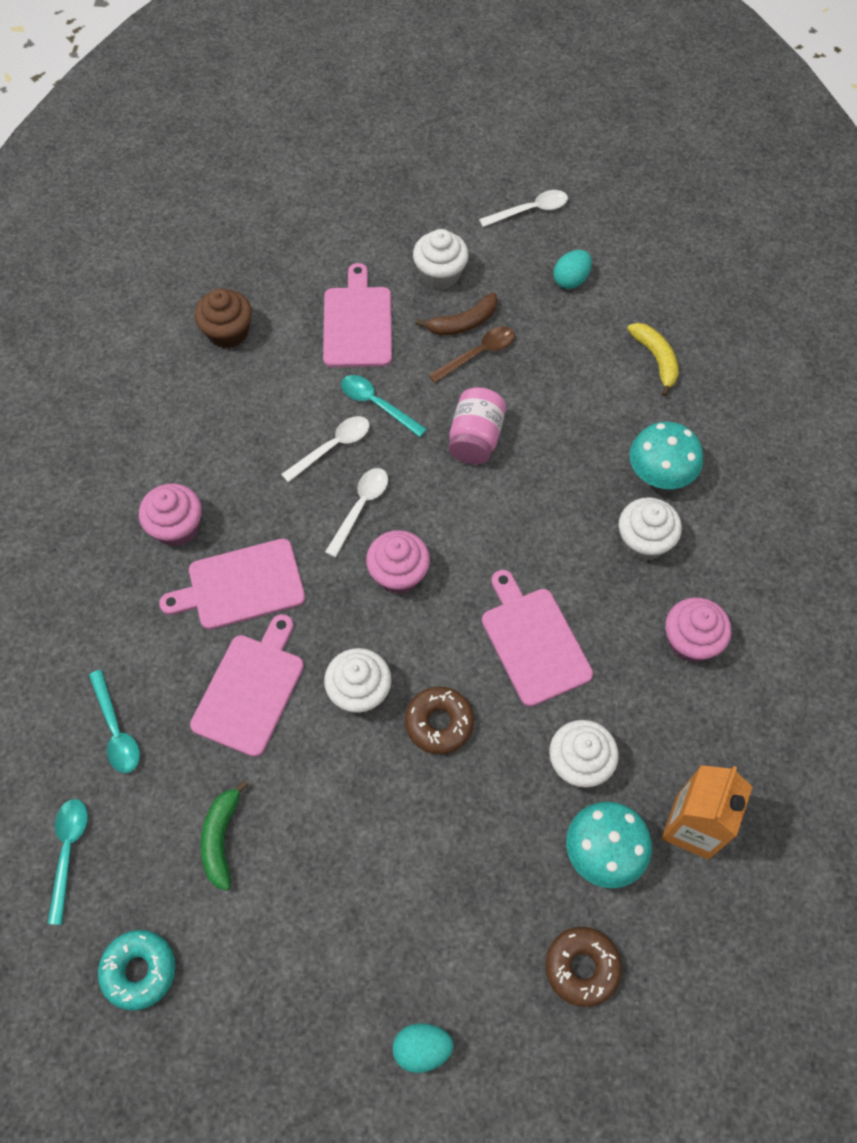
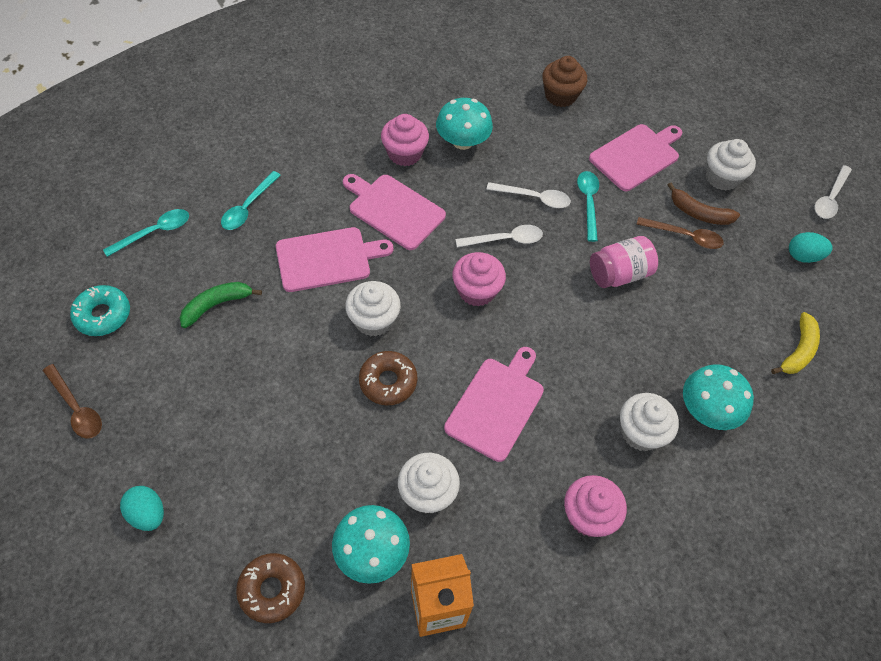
camera: 50 degrees right, 5 degrees down
(208, 462) = (462, 141): none -> turquoise mushroom
(241, 1062) = (76, 408): none -> brown spoon
(530, 210) = (830, 198): white spoon -> white spoon turned 90 degrees clockwise

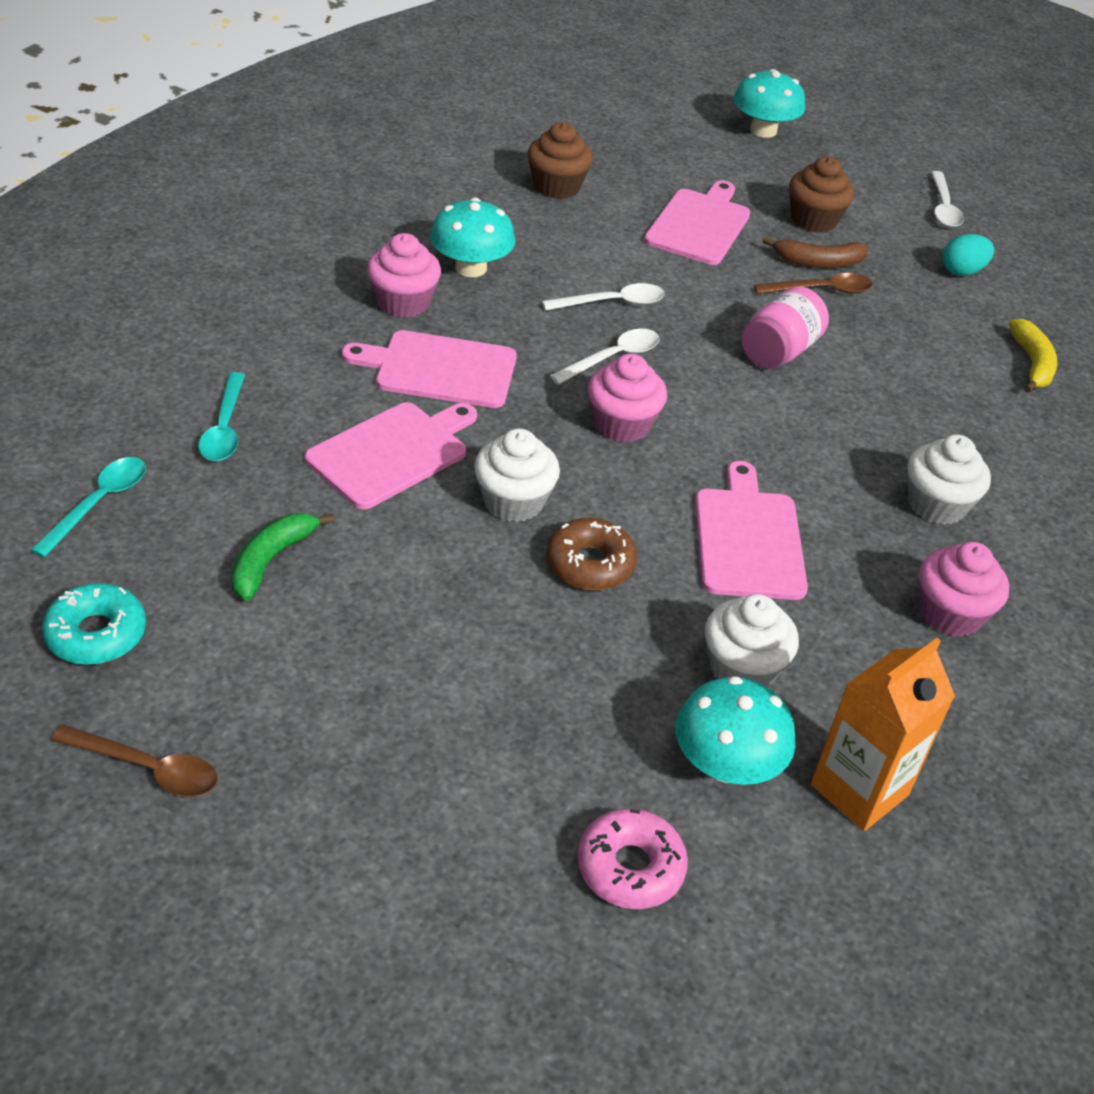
camera: 30 degrees left, 15 degrees down
(148, 514) = (373, 856): turquoise egg -> none
(272, 589) = (630, 867): brown donut -> pink donut
(588, 203) = (682, 289): turquoise spoon -> none
(707, 410) = (988, 455): turquoise mushroom -> turquoise mushroom (763, 130)
(722, 177) = (813, 220): white cupcake -> brown cupcake

